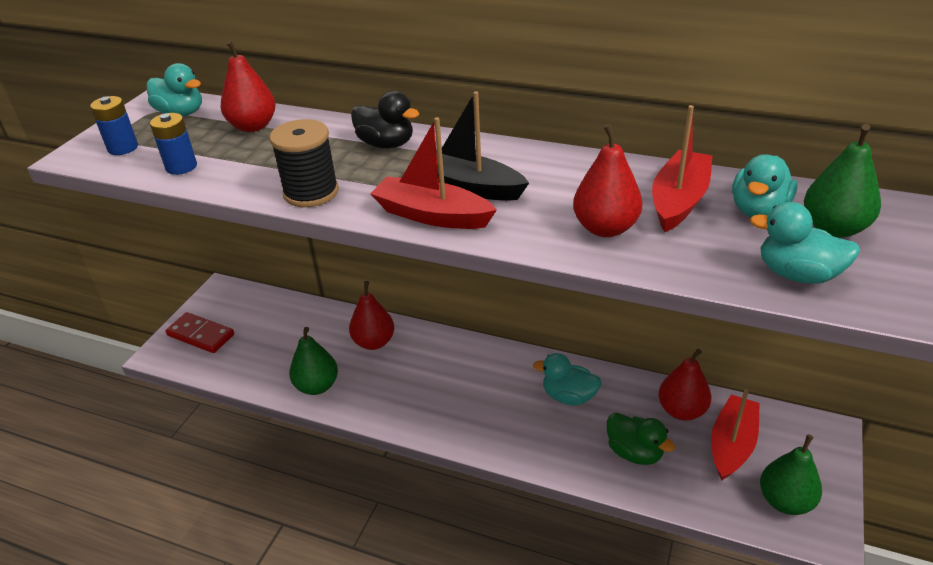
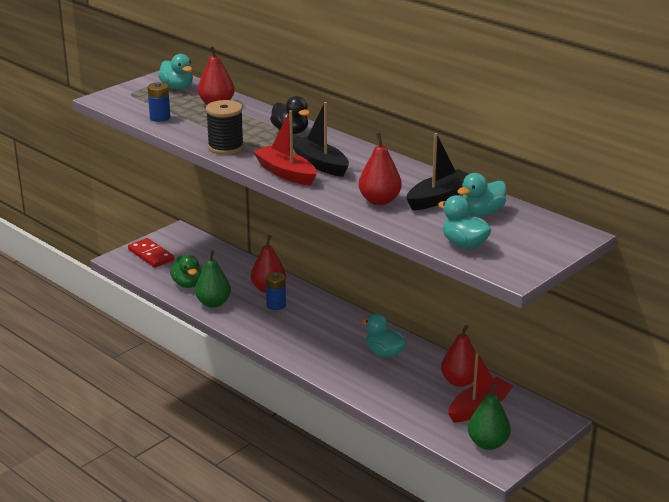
camera: 20 degrees right, 10 degrees down
(123, 148) = (131, 100): blue battery -> blue battery (276, 305)
(634, 452) = (405, 393): green duck -> green duck (187, 284)
(679, 200) = (439, 198): red boat -> black boat
(833, 228) = (515, 230): green pear -> none

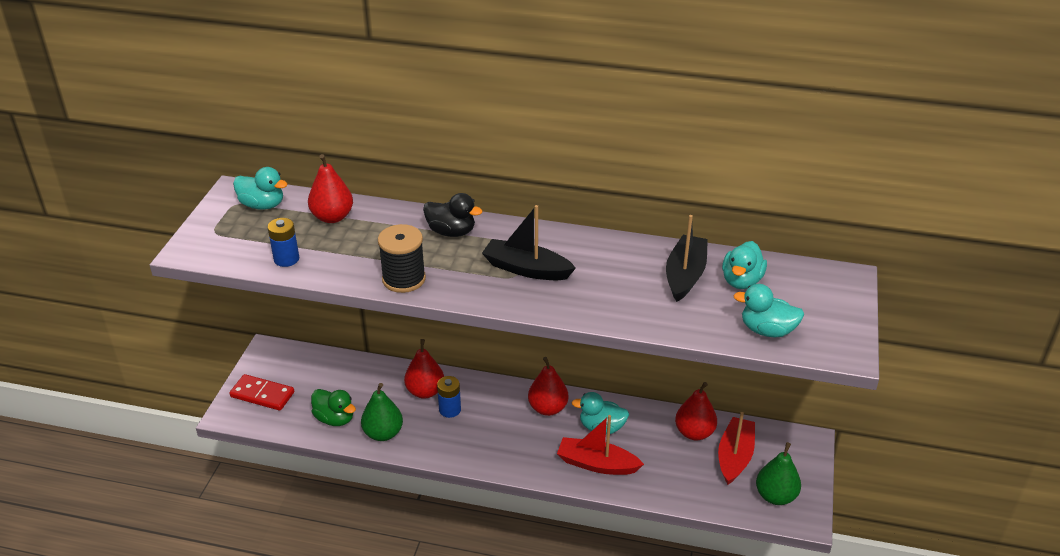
camera: 30 degrees left, 10 degrees up
(285, 173) = (504, 295): red boat -> red boat (597, 464)
(379, 201) = (634, 300): red pear -> red pear (548, 408)

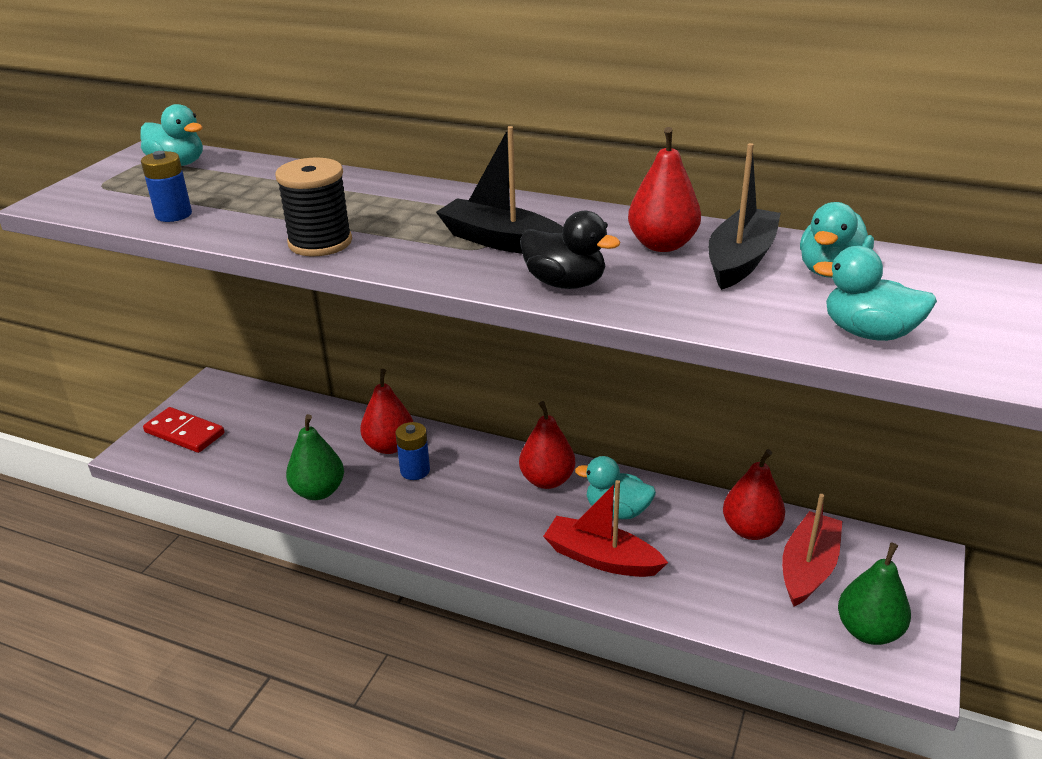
camera: 10 degrees right, 5 degrees down
(332, 217) = (259, 178): red pear -> red pear (662, 245)
(335, 419) = (263, 468): green duck -> none
(451, 232) = (410, 199): black duck -> black duck (565, 283)

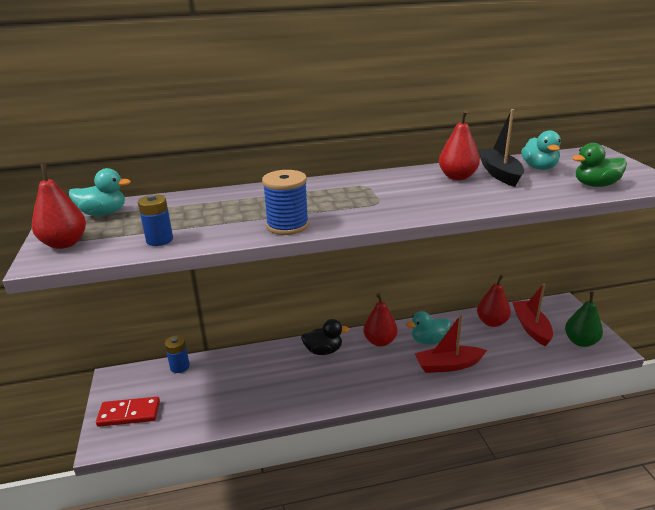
camera: 35 degrees left, 5 degrees down
(318, 491) = (263, 405): green pear -> none
(320, 242) = (287, 225): black spool -> blue spool
(389, 446) = (276, 362): red pear -> red pear (65, 243)
(415, 470) = (306, 368): blue battery -> blue battery (180, 366)
(500, 241) = (382, 196): black boat -> none
(565, 283) = (449, 204): black duck -> black duck (323, 351)
(868, 333) = (595, 185): turquoise duck -> green duck

